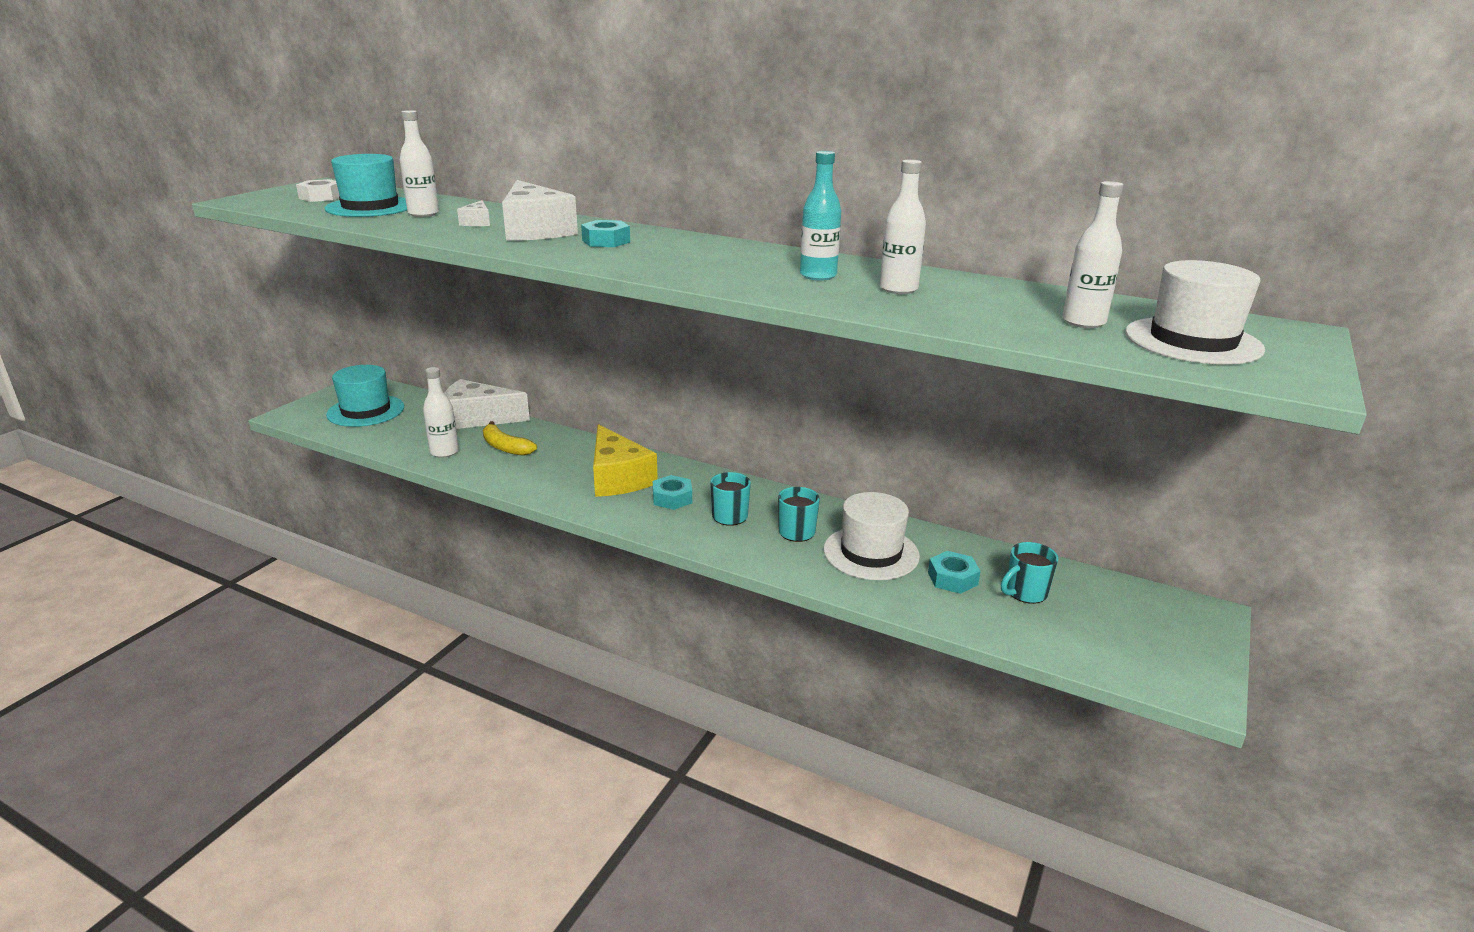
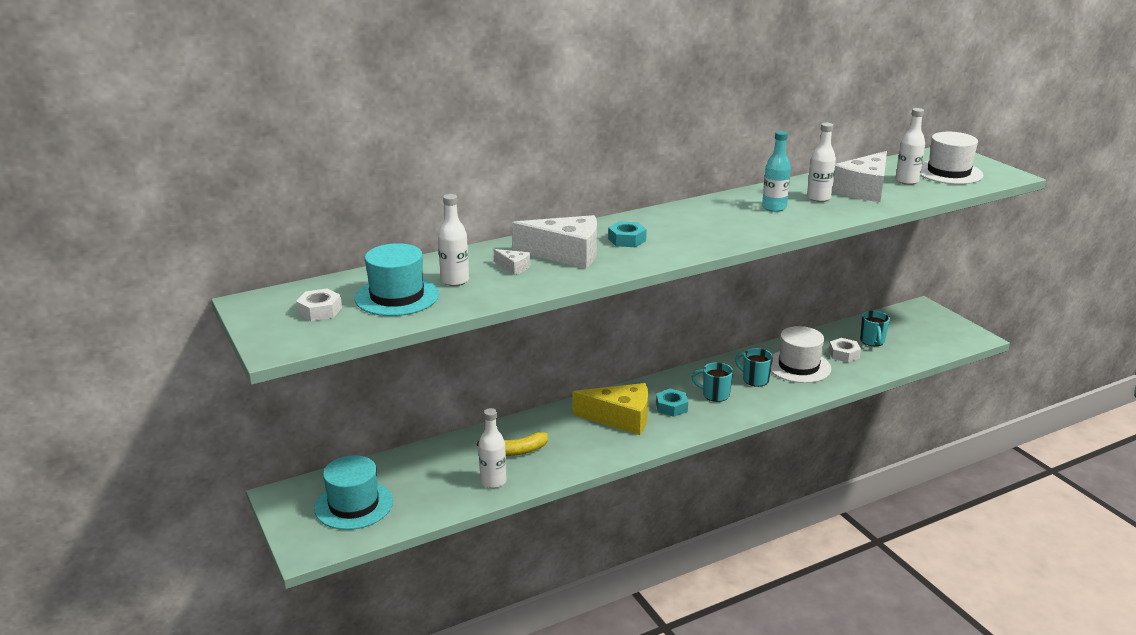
camera: 55 degrees left, 0 degrees up
(477, 418) = (443, 451): white cheese -> white cheese (864, 189)
(952, 578) = (843, 354): turquoise nut -> white nut

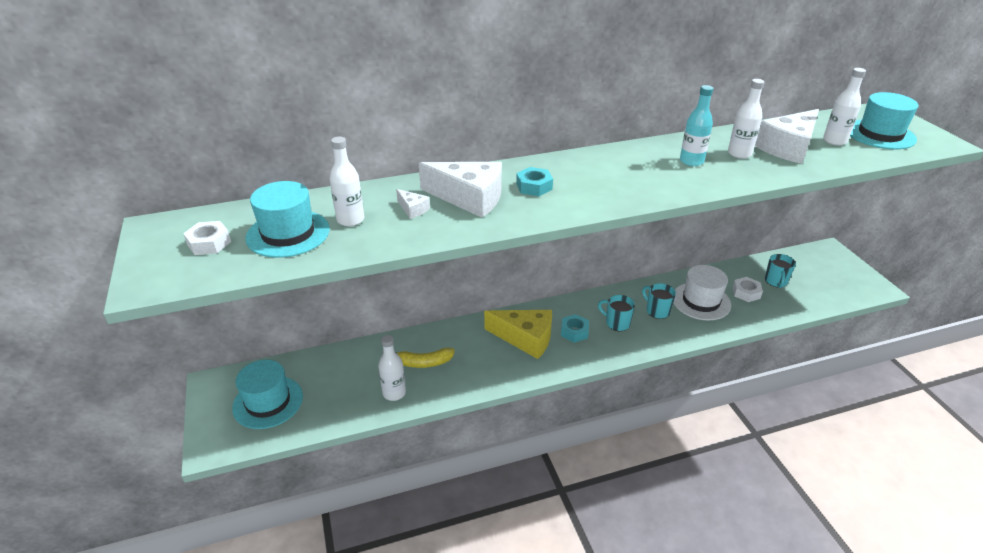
camera: 10 degrees right, 10 degrees up
(948, 172) = (880, 134): white hat -> turquoise hat

